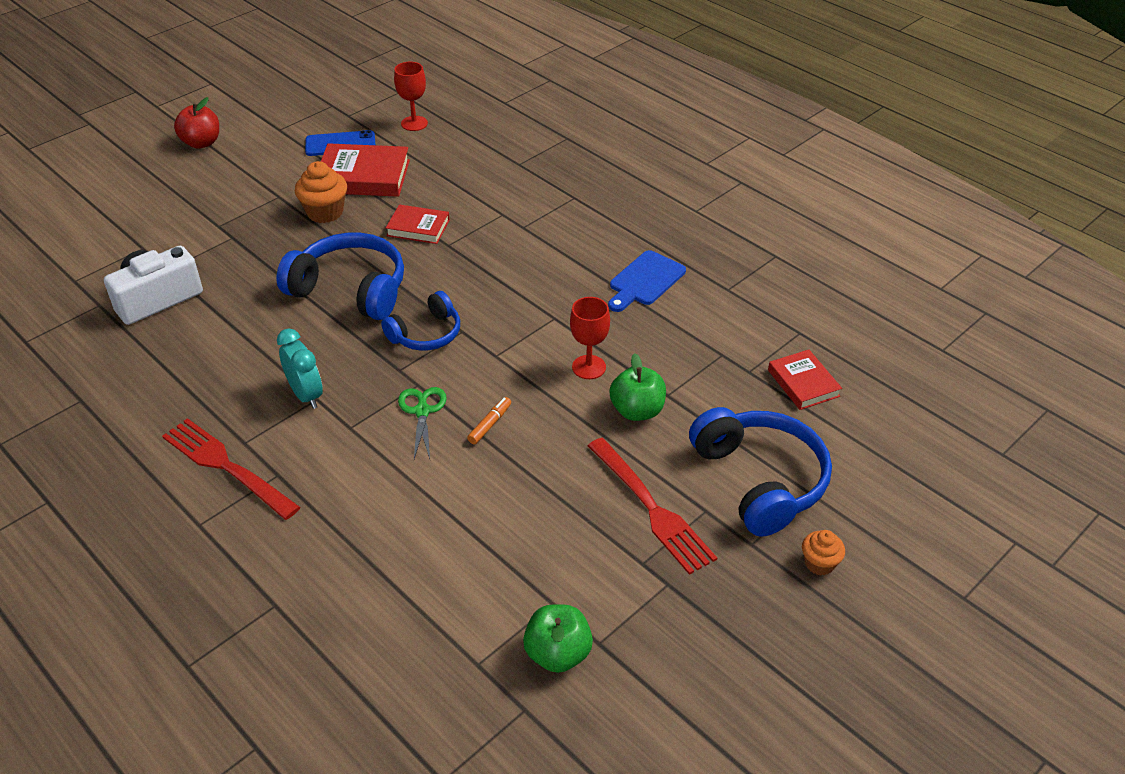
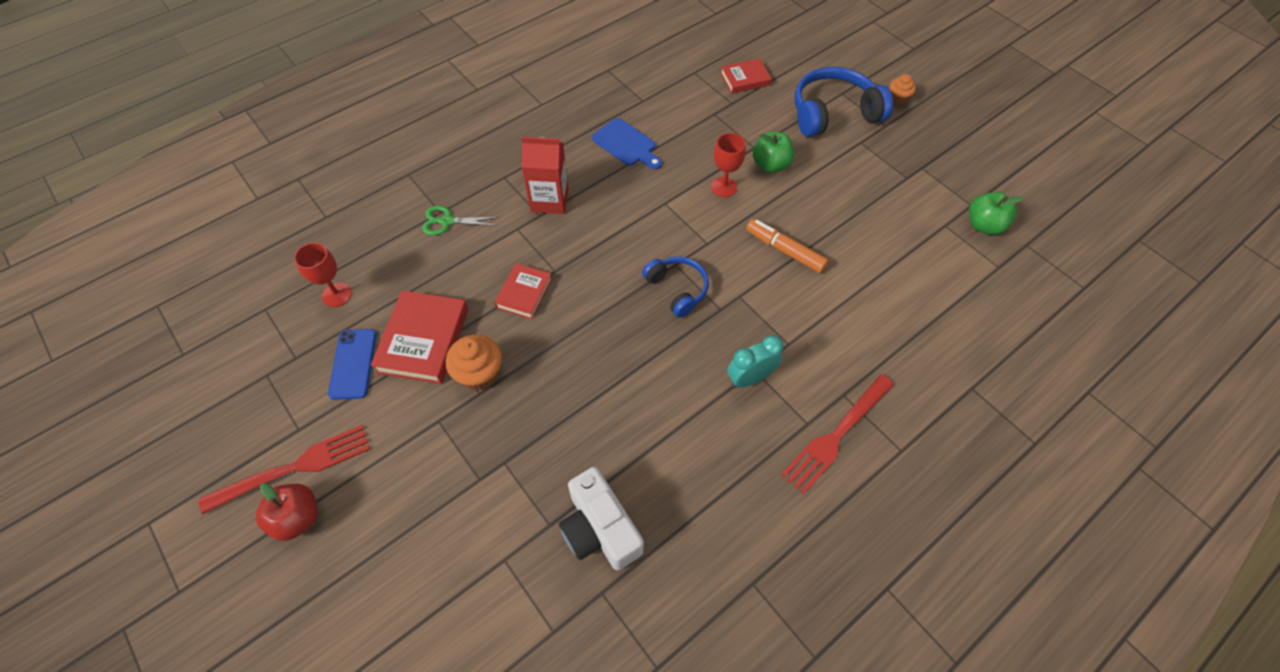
camera: 85 degrees left, 15 degrees up
(350, 289) = (609, 347): blue headphones -> none
(422, 411) = (770, 293): green scissors -> green scissors (447, 221)
(490, 424) = (784, 250): orange marker -> orange marker, size x1.76
(545, 231) = (549, 200): none -> red carton
(651, 508) = (861, 168): red fork -> red fork (294, 468)

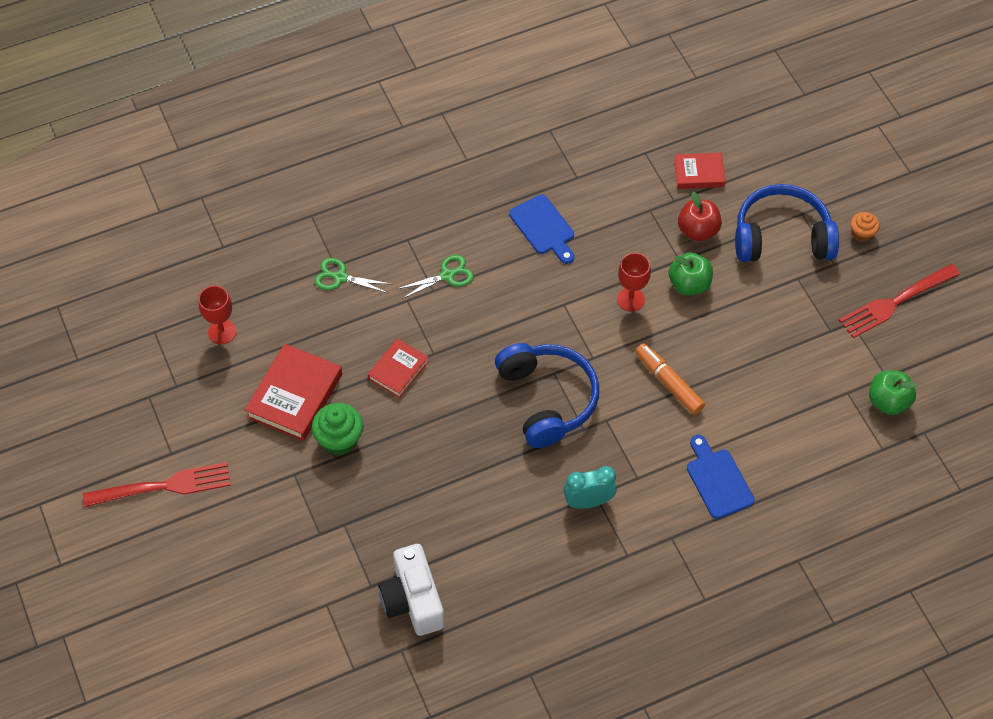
camera: 15 degrees right, 0 degrees up
(297, 518) = (161, 529): red apple -> red apple (698, 230)
(353, 364) = (227, 404): blue phone -> none
(479, 374) = (339, 440): orange cupcake -> green cupcake
(549, 200) = (447, 275): red carton -> green scissors
(677, 289) = (547, 399): blue headphones -> blue headphones, size x1.66
(836, 435) = (650, 572): red fork -> red fork (895, 302)
(865, 328) = (718, 480): none -> blue cutting board

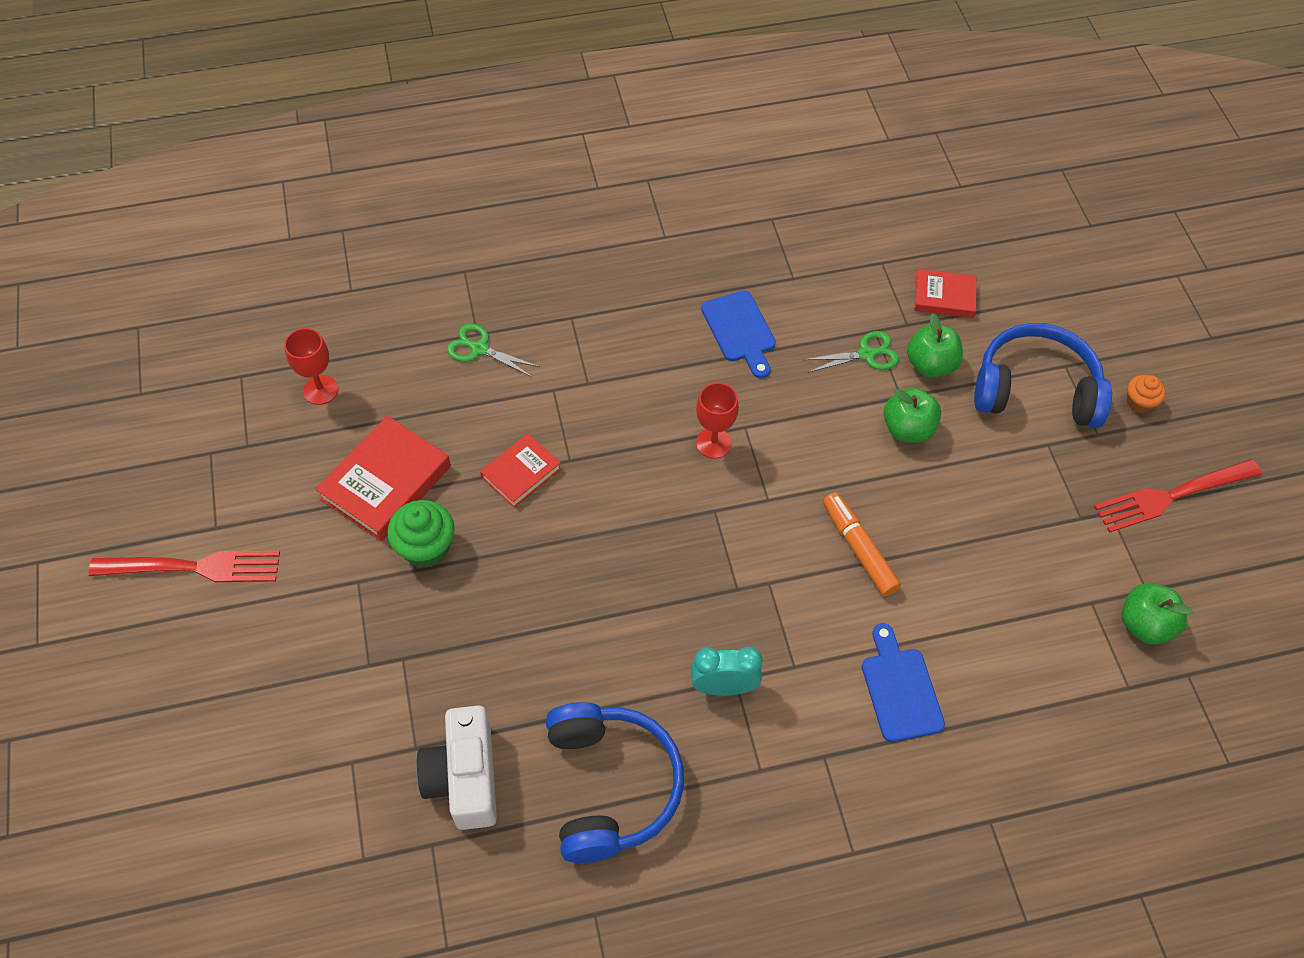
camera: 10 degrees right, 0 degrees up
(447, 275) = (609, 368): green scissors -> green scissors (866, 354)
(547, 399) = (699, 542): blue headphones -> blue headphones (611, 786)
(630, 299) = (830, 435): red goblet -> red goblet (713, 443)
(698, 230) = (930, 364): red apple -> green apple

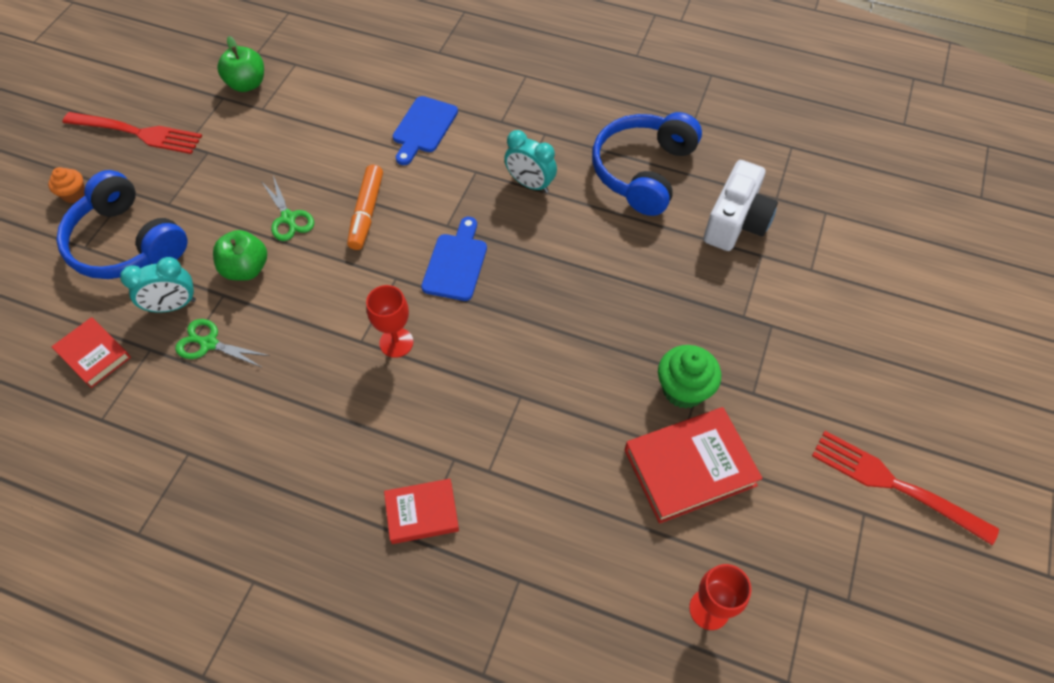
camera: 145 degrees left, 0 degrees up
(479, 349) = (527, 559): green scissors -> green scissors (288, 218)
(521, 473) = (568, 408): red book -> red book (422, 513)
(740, 331) = (284, 429): blue cutting board -> blue cutting board (456, 263)
(930, 364) = (173, 306): green apple -> turquoise clock

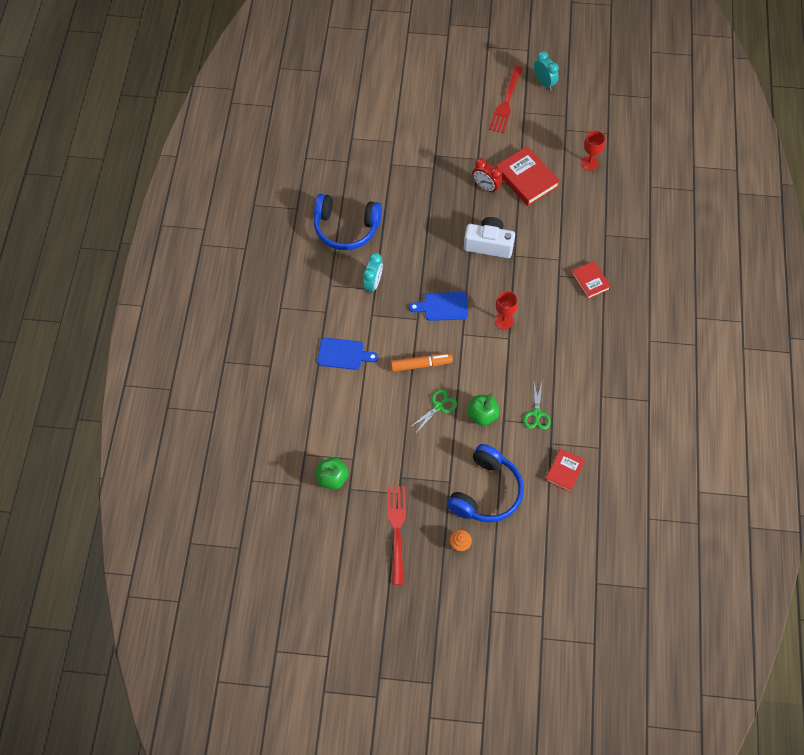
camera: 105 degrees left, 5 degrees up
(173, 306) = (520, 444): turquoise clock -> turquoise clock (544, 83)
(683, 389) = (486, 187): green cupcake -> red clock
(736, 222) = (371, 178): white camera -> white camera (489, 244)

